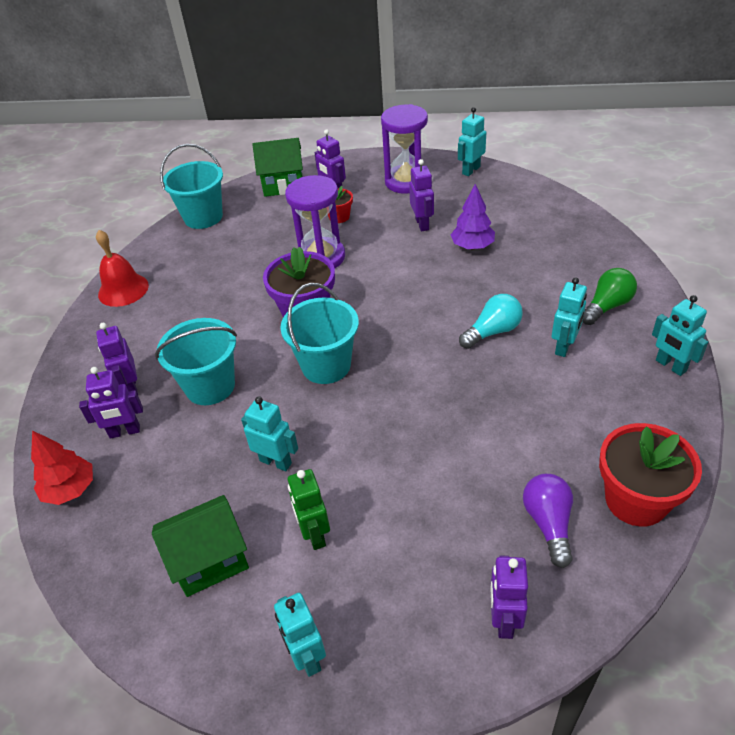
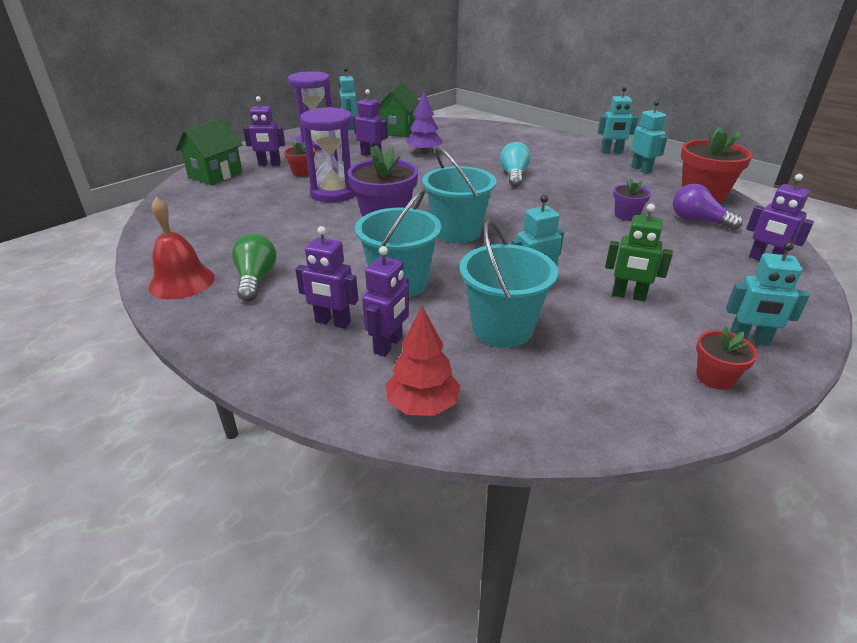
camera: 55 degrees left, 10 degrees down
(203, 217) = (172, 214): turquoise bucket -> turquoise bucket (502, 329)
(210, 560) = (609, 351): green house -> green house (397, 130)
(223, 649) = (715, 377): none -> red flower pot
(493, 459) = (626, 215): none -> purple flower pot
(564, 347) = (558, 166): turquoise robot -> turquoise robot (641, 169)
(607, 306) = (542, 146): green light bulb -> green light bulb (256, 279)

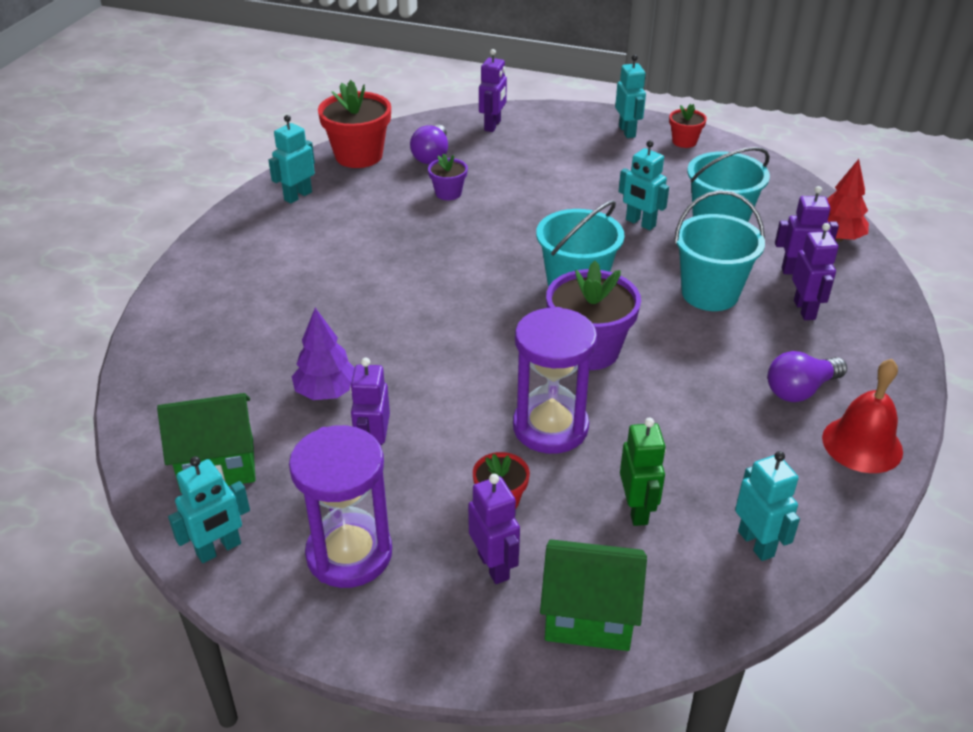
camera: 115 degrees left, 5 degrees up
(256, 279) = (800, 390): green light bulb -> purple light bulb
(514, 176) = (379, 283): turquoise light bulb -> none
(612, 152) = (237, 222): turquoise robot -> turquoise robot (756, 543)
(628, 296) = (612, 178): green robot -> green robot (637, 510)

